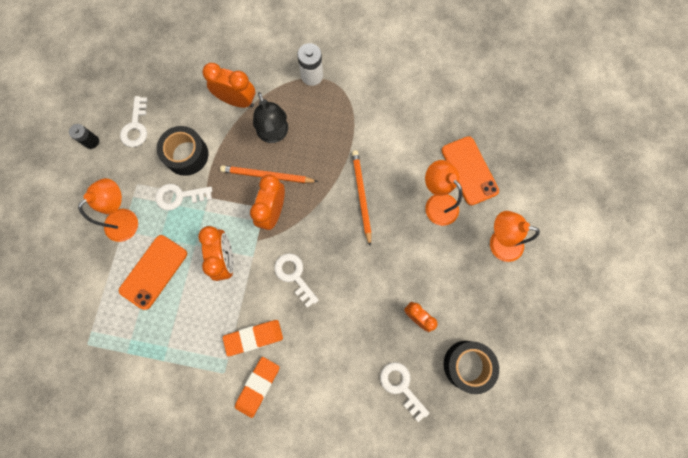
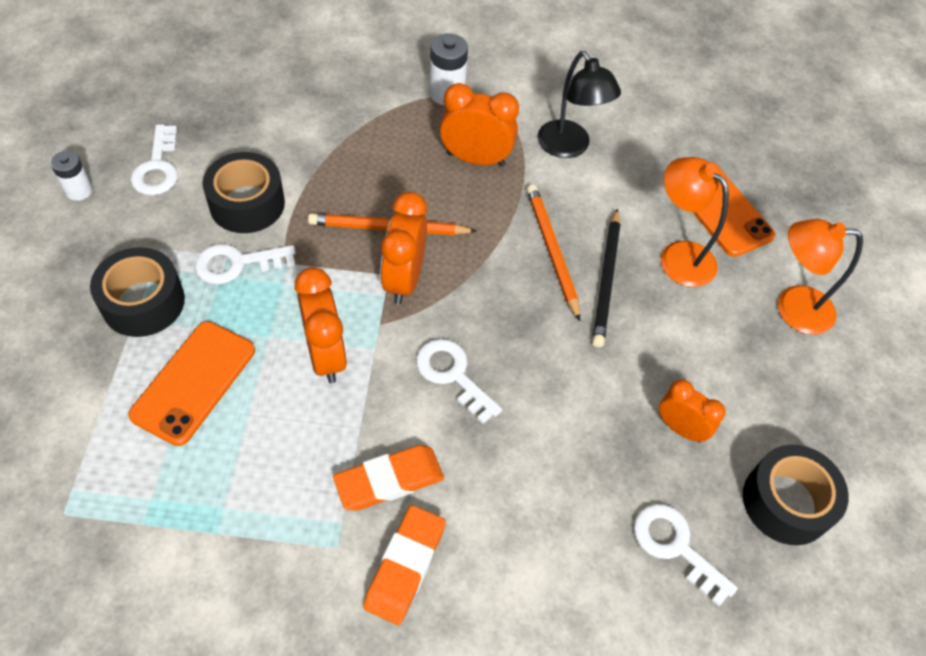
camera: 10 degrees left, 20 degrees down
(91, 142) = (79, 191): black battery -> white battery
(127, 219) = (143, 302): orange lamp -> black tape
(237, 101) = (328, 128): orange clock -> orange clock (476, 159)
(274, 134) = (395, 171): black lamp -> black lamp (569, 147)
(391, 218) = (606, 280): none -> black pencil

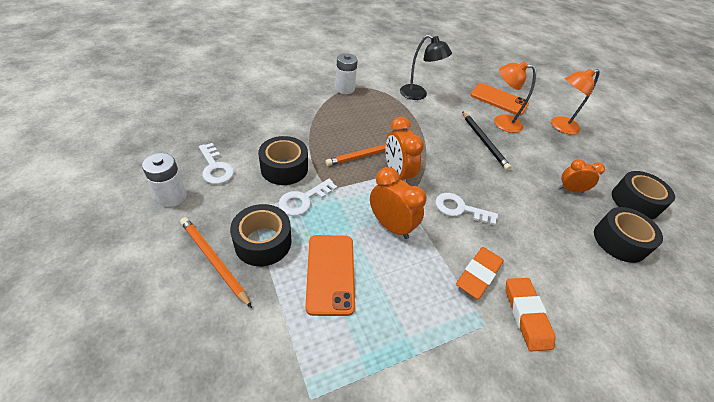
camera: 30 degrees left, 10 degrees down
(79, 191) = (172, 196): white battery -> white battery, size x1.51
(476, 159) = (383, 111): orange clock -> none
(551, 251) = (450, 138): orange pencil -> orange pencil (213, 260)
(675, 546) = (619, 241): white key -> black tape

